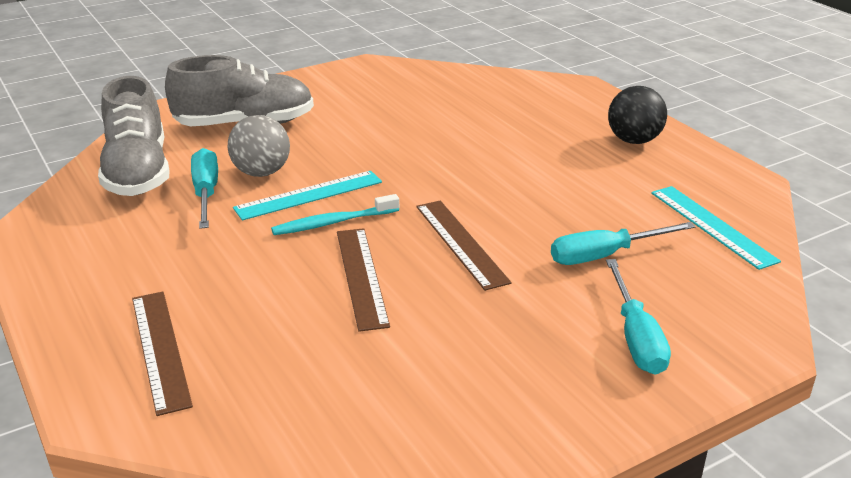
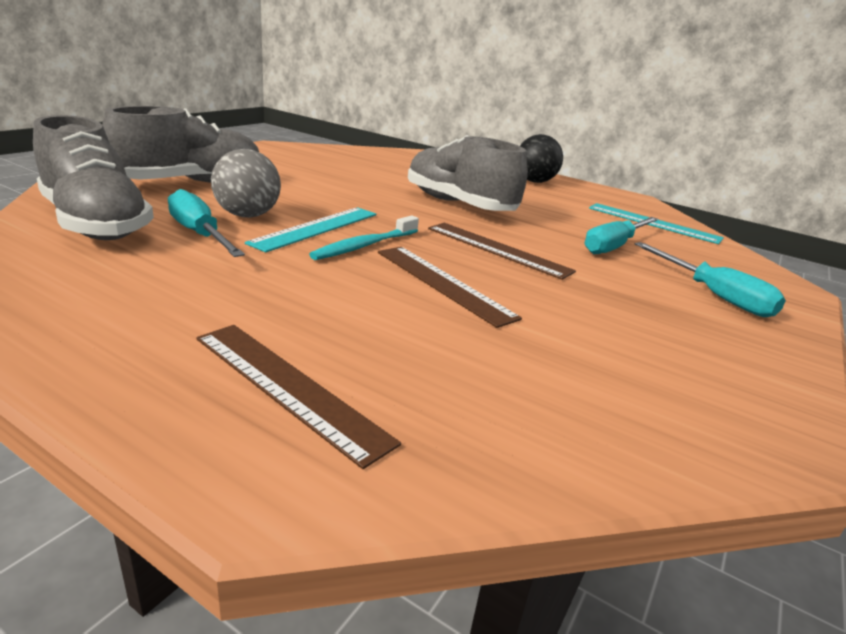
camera: 30 degrees left, 5 degrees down
(488, 174) = (459, 204): none -> grey shoe

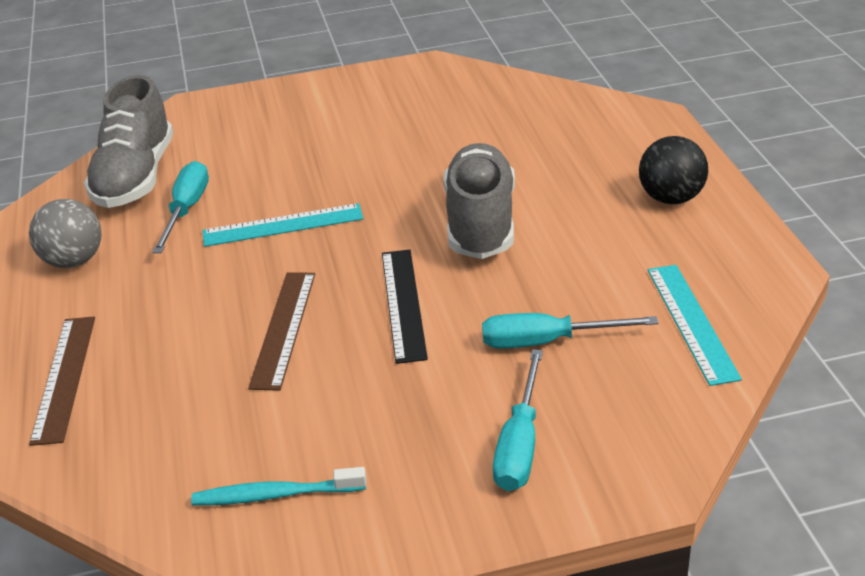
camera: 50 degrees right, 10 degrees up
(192, 183) = (264, 130): grey shoe -> none
(247, 215) = (250, 192): grey ball -> grey ball (74, 261)
(364, 246) = (289, 261): turquoise toothbrush -> turquoise toothbrush (275, 495)
(497, 249) = (403, 304): brown ruler -> black ruler

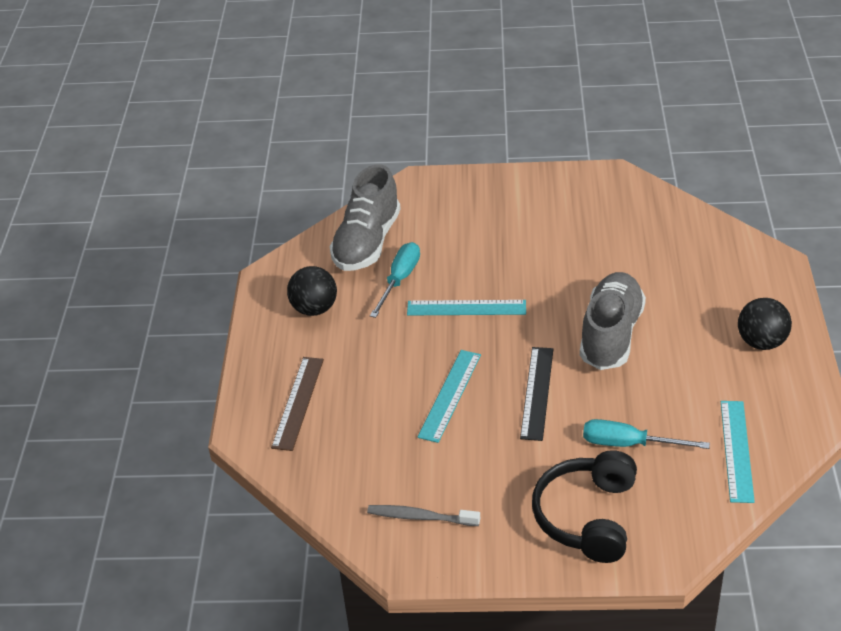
camera: 15 degrees right, 5 degrees up
(74, 261) = (314, 309): grey ball -> black ball
(275, 495) = (420, 517): turquoise toothbrush -> grey toothbrush
(284, 328) = (450, 395): brown ruler -> turquoise ruler
(519, 444) = (587, 516): turquoise screwdriver -> black headphones

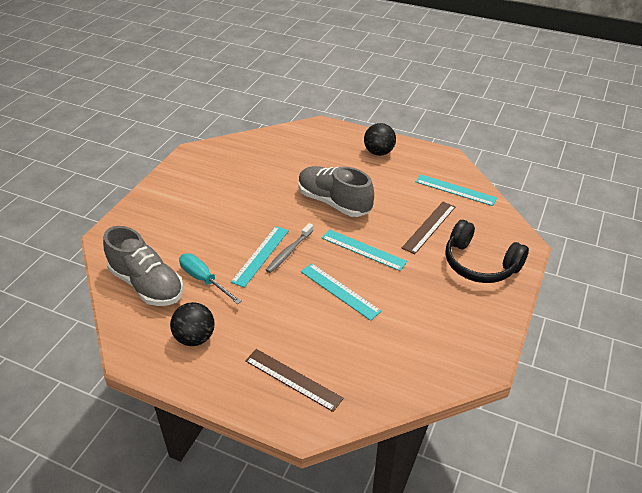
camera: 70 degrees left, 0 degrees up
(420, 517) = (446, 343): grey toothbrush -> grey toothbrush (289, 252)
(536, 393) = (363, 250): black ruler -> turquoise ruler
(629, 444) = (429, 227): turquoise screwdriver -> brown ruler

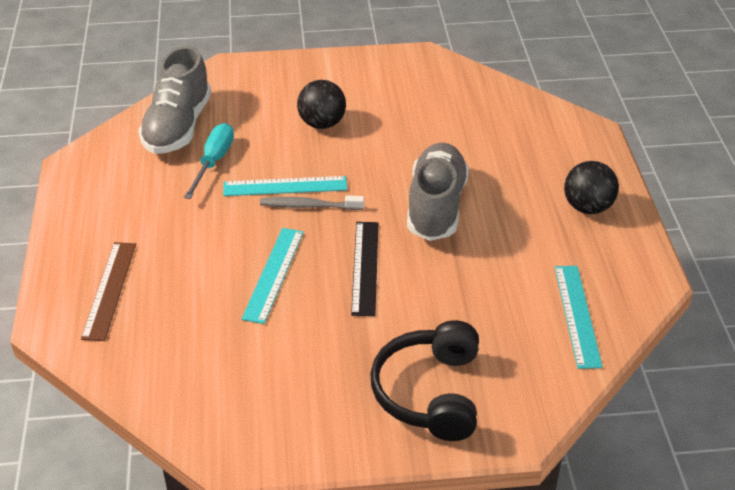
camera: 60 degrees right, 0 degrees up
(195, 338) = (124, 193): black ball -> black ball (322, 124)
(363, 250) = (365, 267): turquoise ruler -> black ruler
(429, 227) = (465, 314): brown ruler -> none

